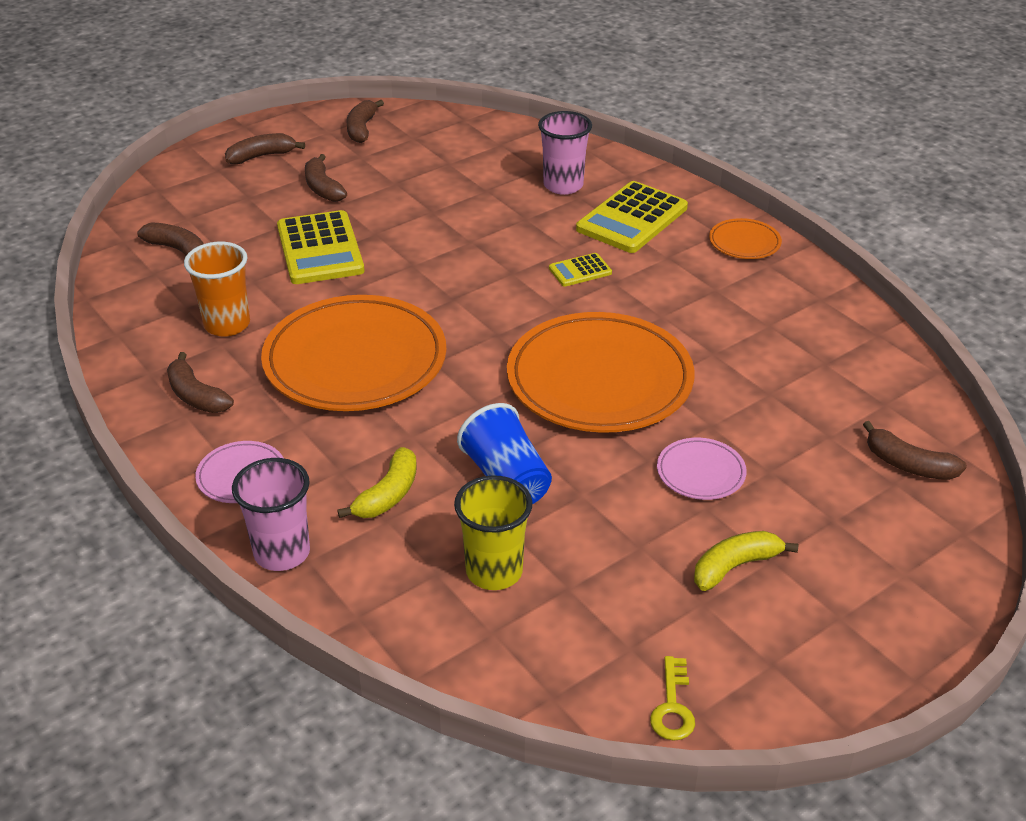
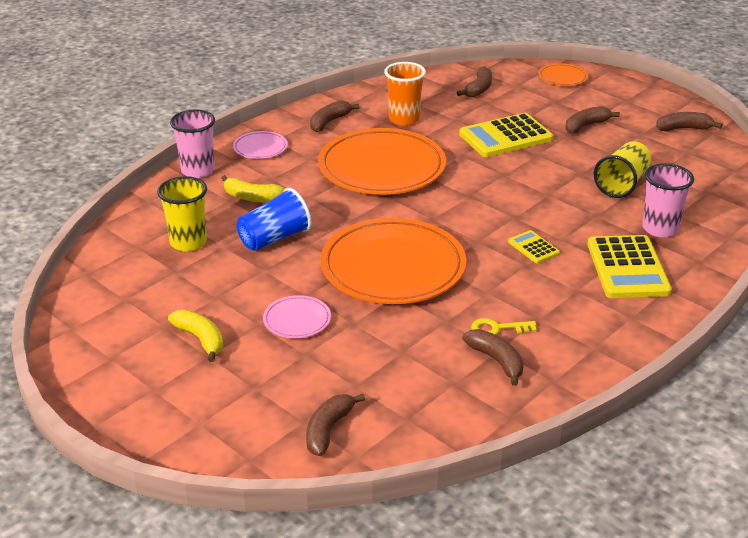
camera: 80 degrees right, 5 degrees down
(261, 156) = (613, 97): brown banana -> brown banana (496, 360)
(465, 190) = (622, 184): none -> yellow cup
(632, 219) = (628, 268): yellow calculator -> yellow calculator turned 120 degrees counterclockwise
(672, 707) = (77, 318): yellow key -> yellow key (497, 328)
(744, 242) = (624, 333): orange plate -> orange plate (562, 77)

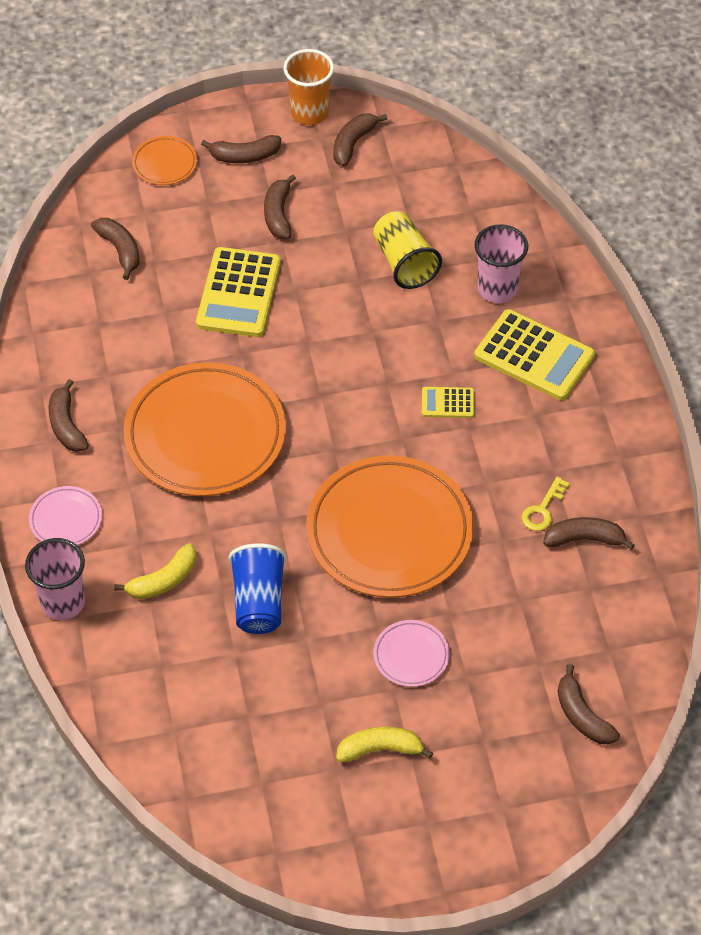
camera: 55 degrees left, 20 degrees up
(188, 242) = (203, 681): yellow cup -> none
(404, 119) = (123, 355): orange cup -> orange cup (309, 113)
(610, 98) = (245, 156): none -> brown banana

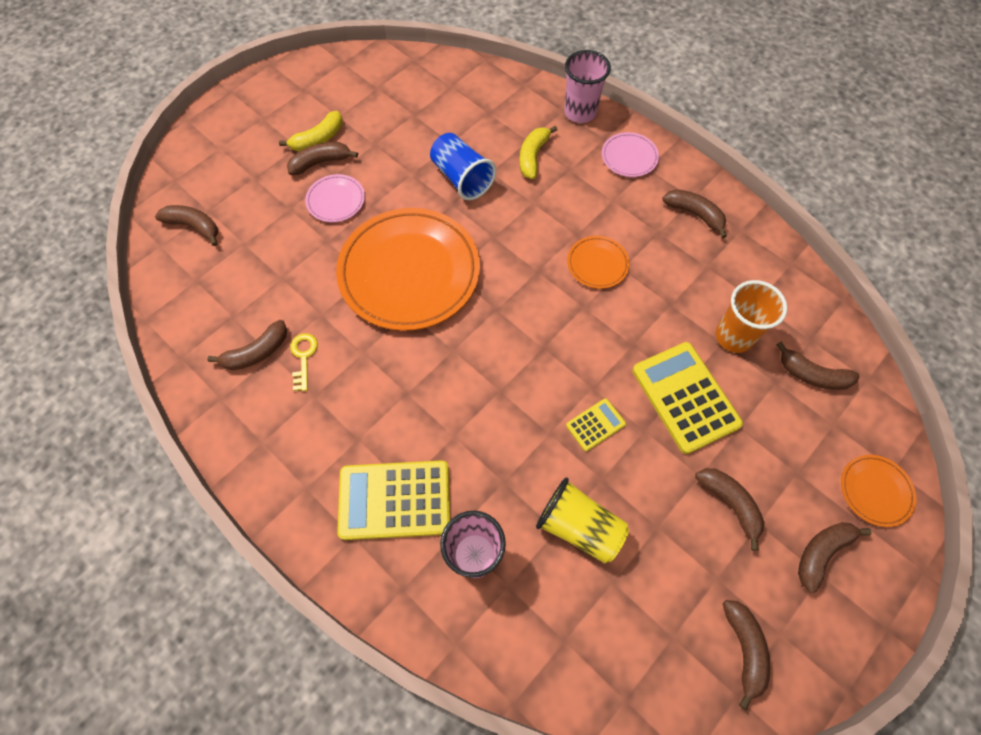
camera: 145 degrees right, 10 degrees up
(205, 435) = (597, 264): orange plate -> orange plate, size x0.44
(309, 113) = (820, 660): orange cup -> orange cup (733, 336)
(397, 715) = (320, 162): none -> brown banana
(447, 403) = (439, 404): yellow calculator -> yellow calculator (595, 424)

